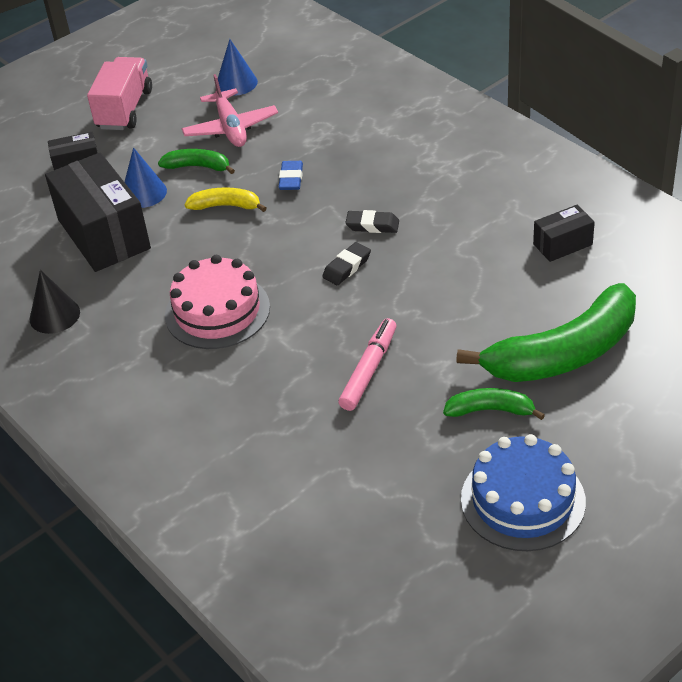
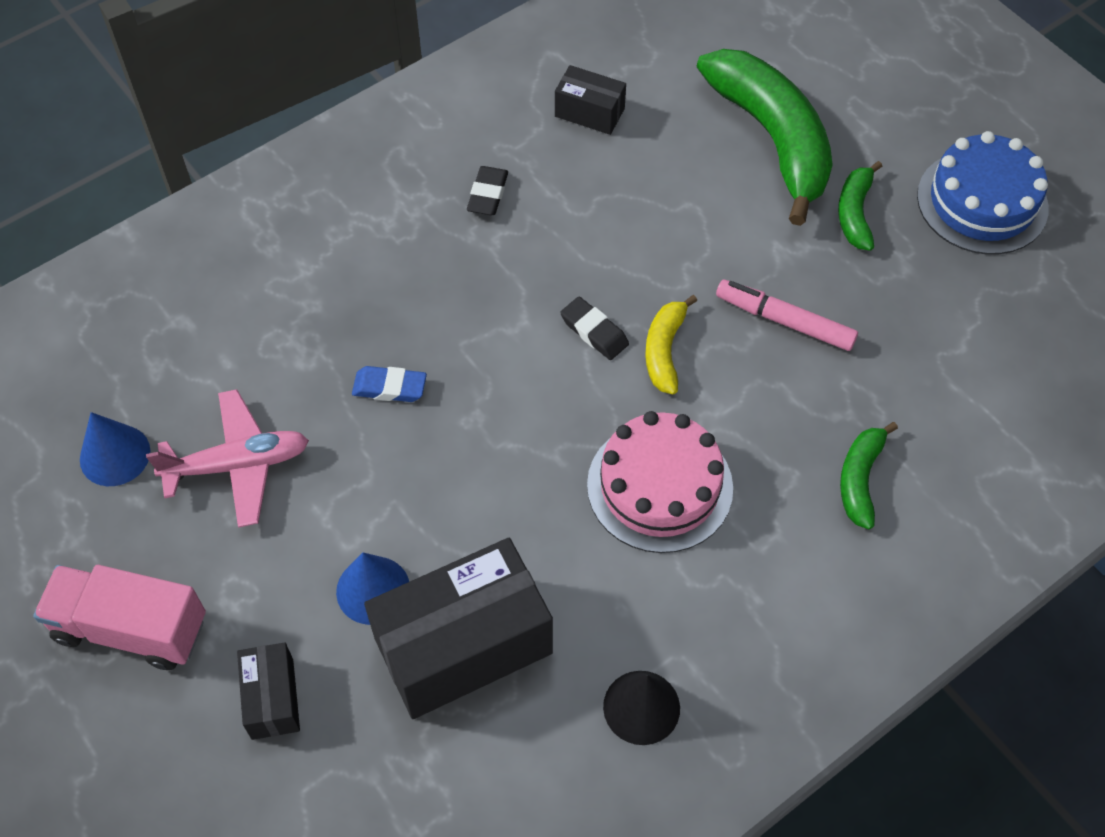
camera: 90 degrees left, 15 degrees up
(198, 167) = (326, 511): green banana -> green banana (860, 479)
(226, 206) = (433, 473): yellow banana -> yellow banana (665, 350)
(372, 225) = (515, 297): black eraser -> black eraser (488, 194)
(562, 244) = (589, 112): black box -> black box turned 45 degrees counterclockwise

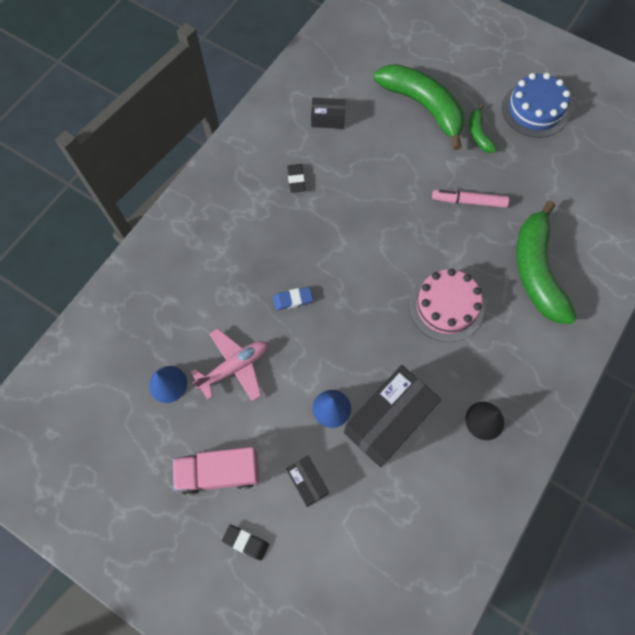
camera: 20 degrees left, 10 degrees up
(594, 332) = (380, 237): black eraser -> black eraser (246, 542)
(665, 350) = (418, 235): yellow banana -> none
(860, 479) = (536, 270): green banana -> green banana, size x2.10

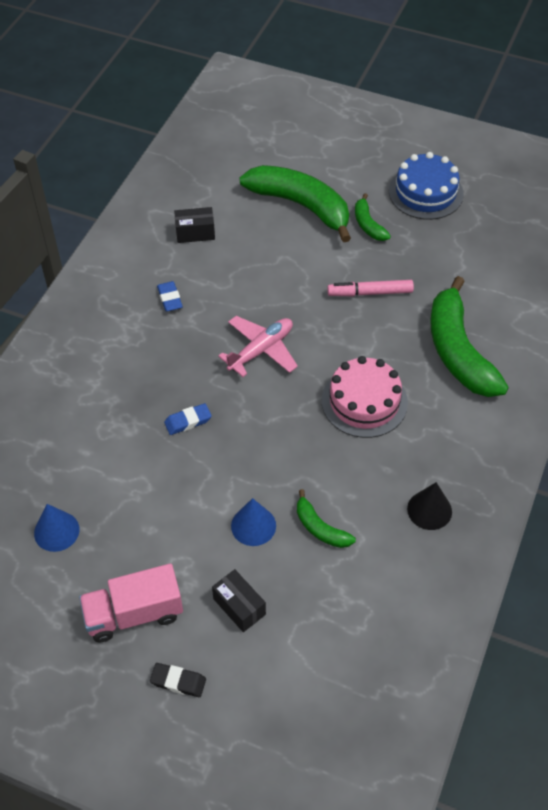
camera: 10 degrees left, 15 degrees down
(234, 367) = (132, 501): pink plane -> pink plane (261, 350)
(296, 180) = (170, 299): black eraser -> blue eraser
(388, 421) = (320, 528): black box -> green banana

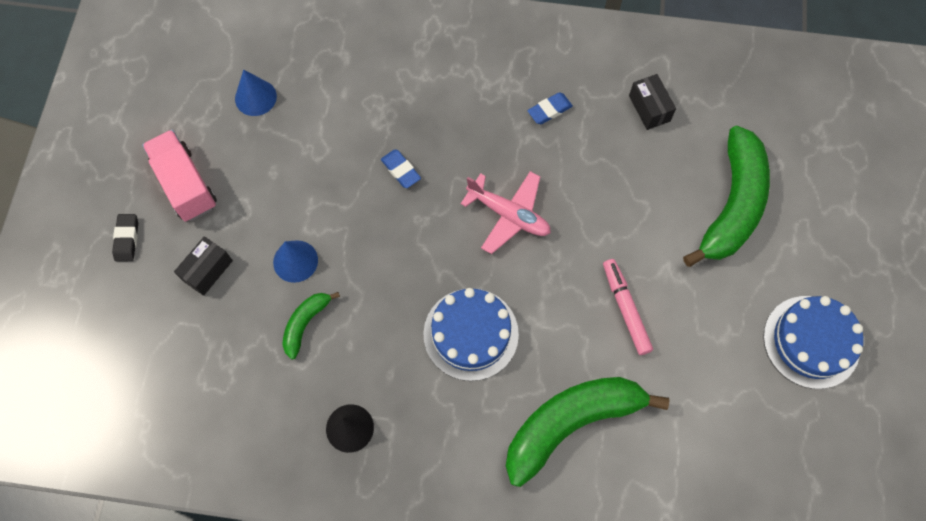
camera: 75 degrees right, 15 degrees up
(364, 401) = (471, 334): pink cake -> blue cake
(368, 224) = (730, 285): green banana -> none

